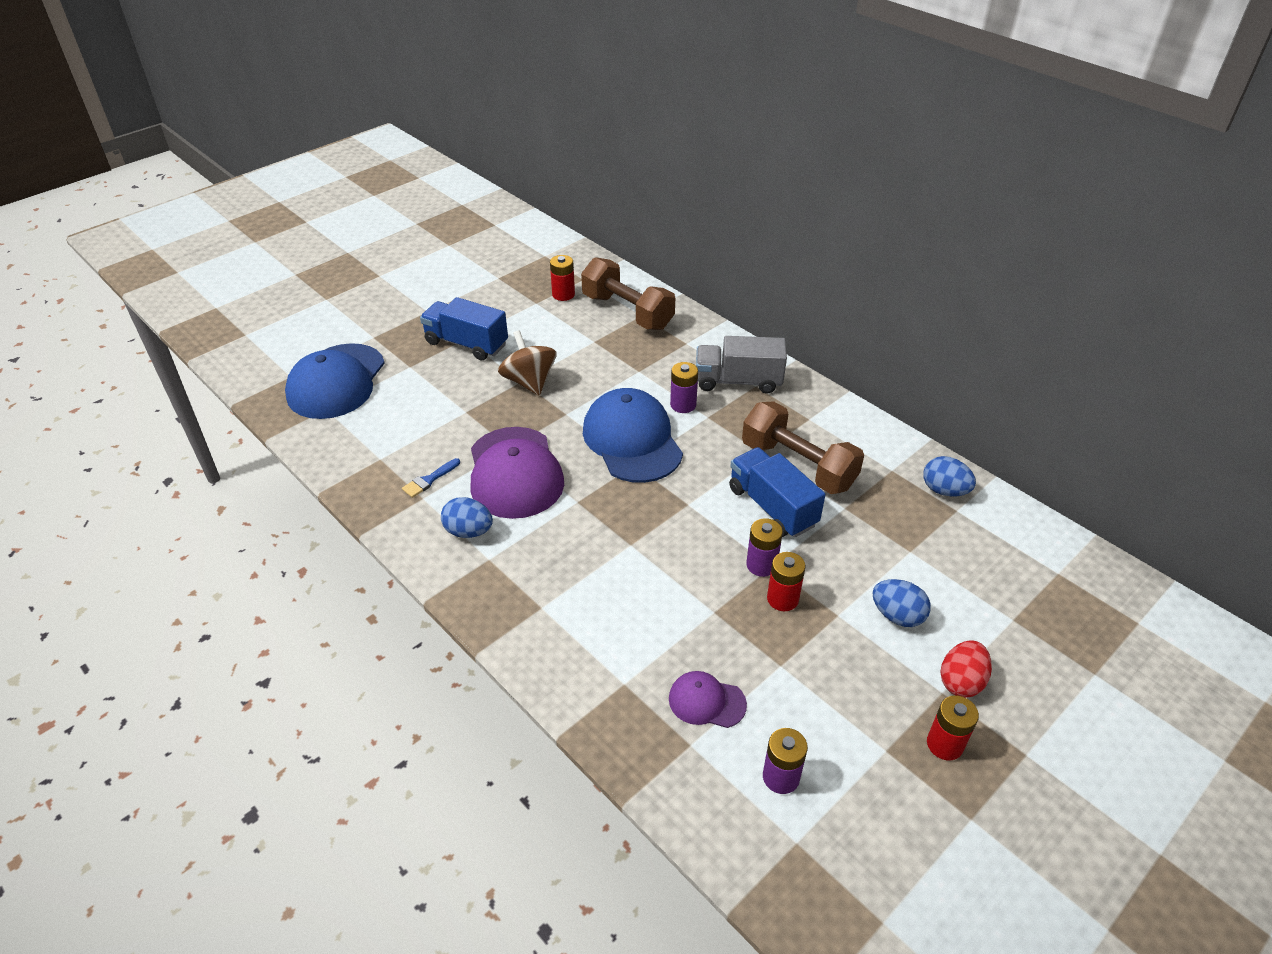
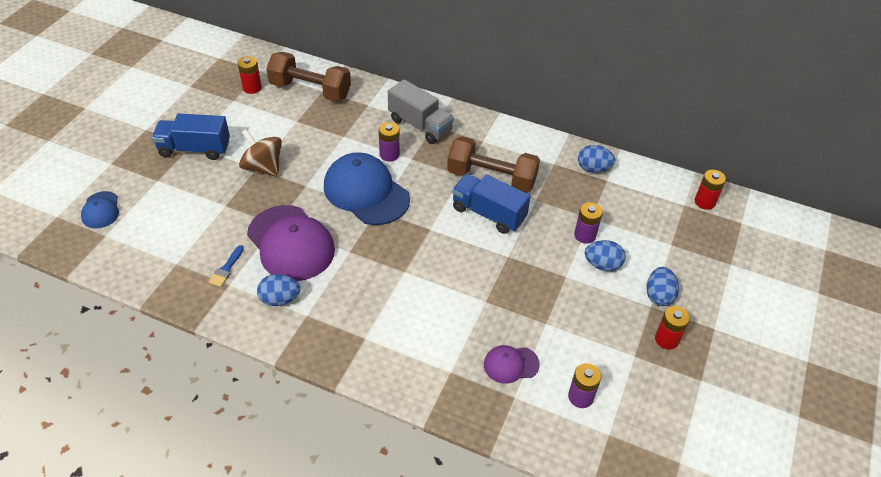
camera: 25 degrees left, 5 degrees up
(336, 381) = (101, 210): blue cap -> blue cap, size x0.50
(738, 381) = (420, 125): grey truck -> grey truck turned 120 degrees counterclockwise
(761, 565) = (501, 258): purple battery -> purple battery (585, 235)
(782, 599) = (526, 277): red battery -> red battery (704, 202)
(961, 681) = (658, 295): red egg -> blue egg

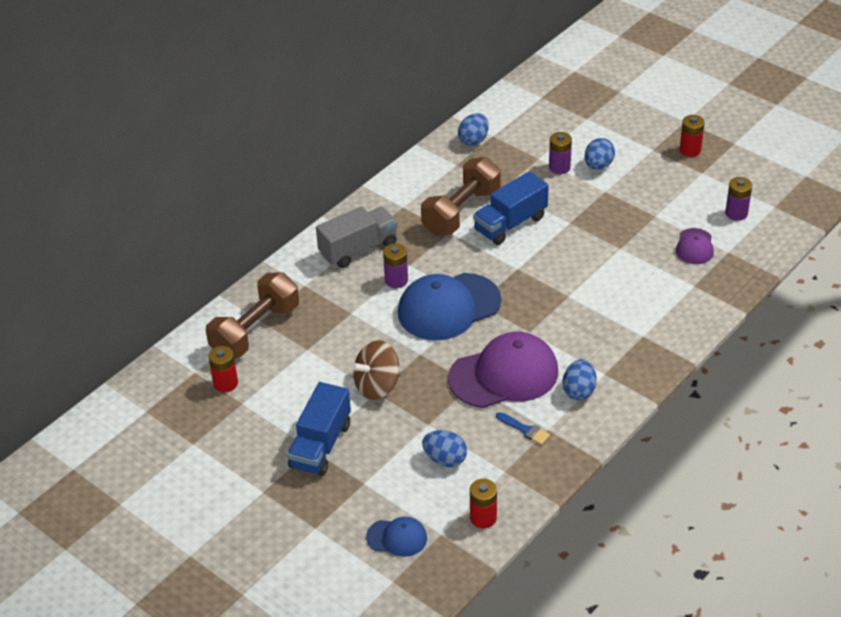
camera: 70 degrees left, 5 degrees down
(658, 295) = (642, 142): blue egg -> blue egg (445, 459)
(704, 202) = (542, 84): red battery -> red battery (483, 518)

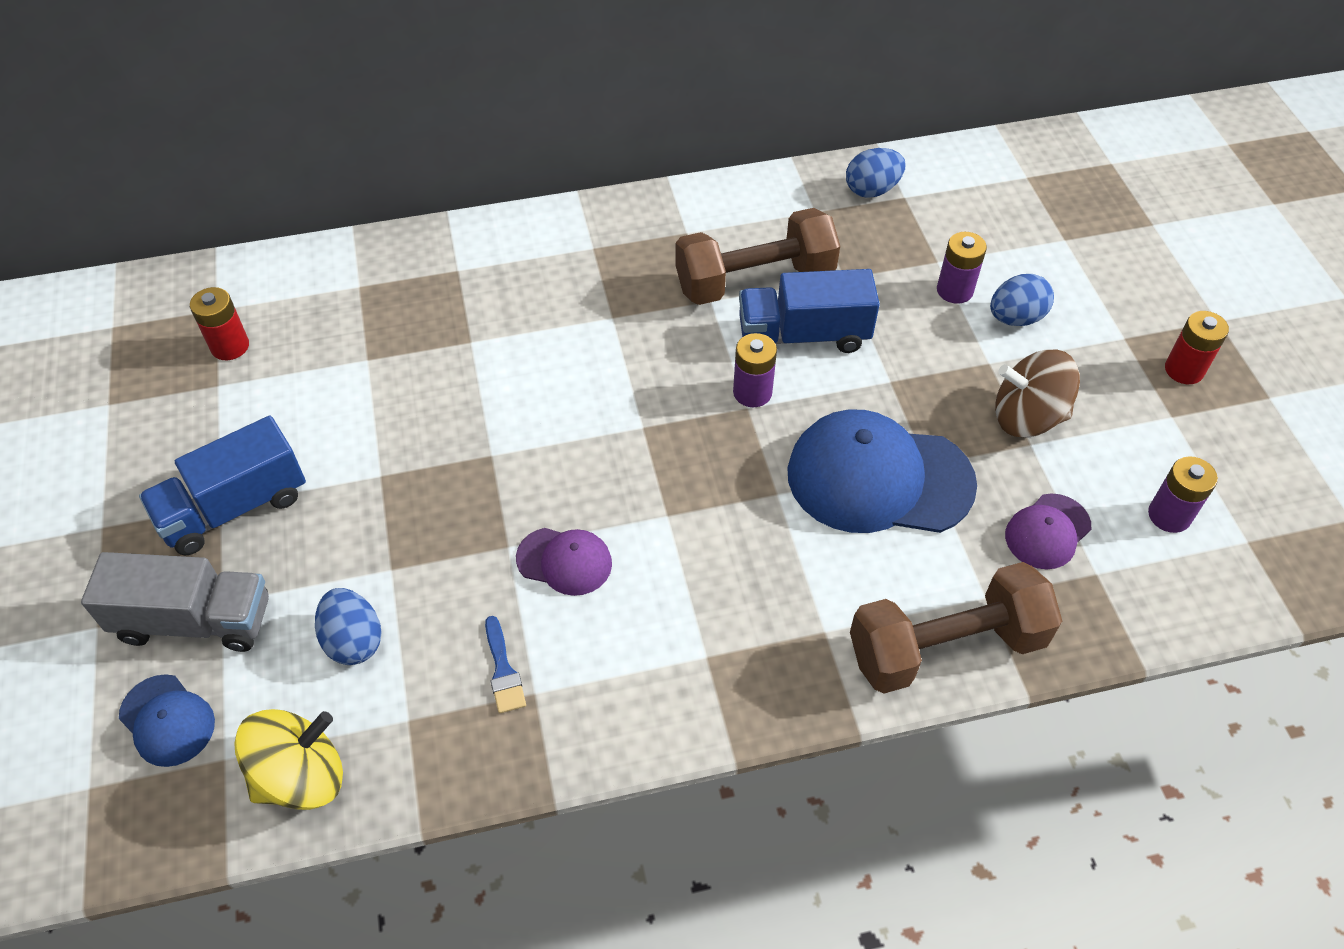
camera: 35 degrees right, 10 degrees up
(255, 331) = (338, 297): brown dumbbell -> brown dumbbell (946, 647)
(358, 249) = (572, 258): grey truck -> grey truck (195, 620)
(377, 386) = (390, 467): brown spinning top -> brown spinning top (1027, 417)
(396, 280) = (572, 329): purple battery -> purple battery (752, 392)
(448, 307) = (598, 409): blue cap -> blue cap (879, 478)
(483, 518) = (301, 776): red battery -> yellow spinning top
(504, 375) = (564, 561): purple cap -> purple cap, size x0.50
(579, 391) = (640, 660): blue egg -> none

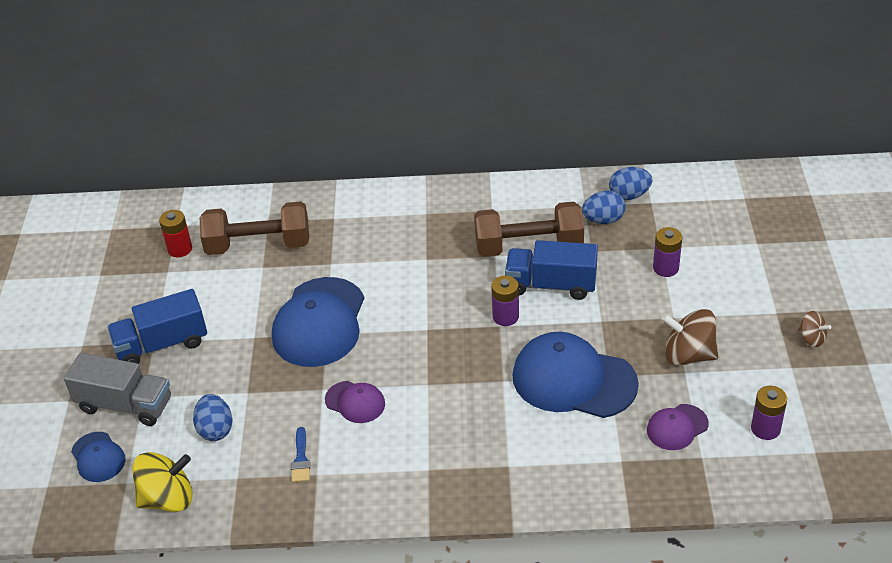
camera: 15 degrees right, 10 degrees down
(476, 438) = (319, 322): none -> blue cap
(946, 647) = (584, 486): brown dumbbell -> brown dumbbell (258, 245)
(1015, 318) = (702, 291): blue egg -> blue egg (603, 220)
(1184, 370) = (811, 338): red battery -> brown spinning top

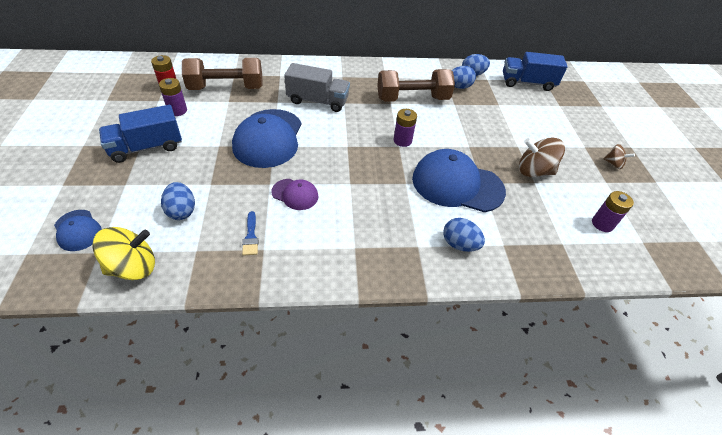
camera: 10 degrees left, 5 degrees up
(125, 405) = (109, 190): grey truck -> grey truck (317, 101)
(551, 285) = (431, 122): blue truck -> blue truck (527, 83)
(563, 462) = (459, 244): none -> blue egg
(665, 268) = (505, 116): purple battery -> purple battery (177, 110)
(677, 427) = (539, 221): purple cap -> none

